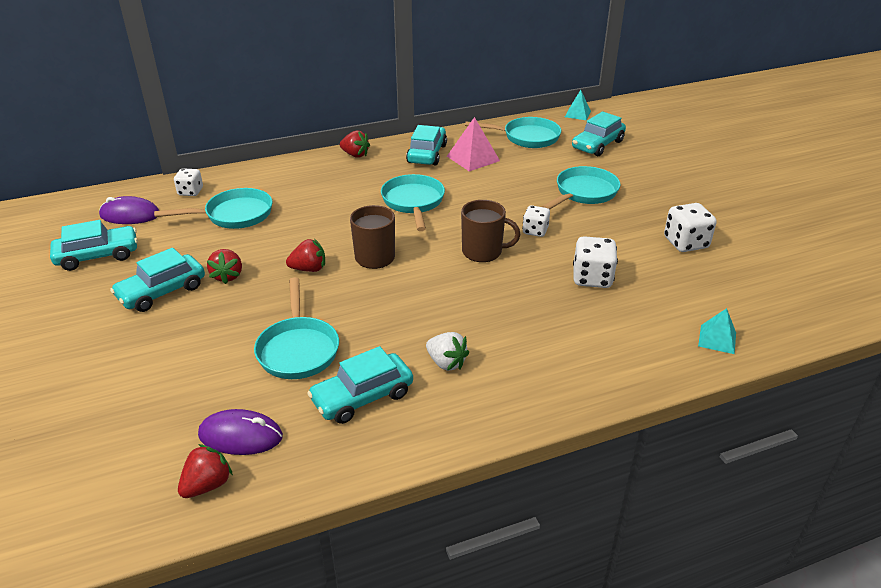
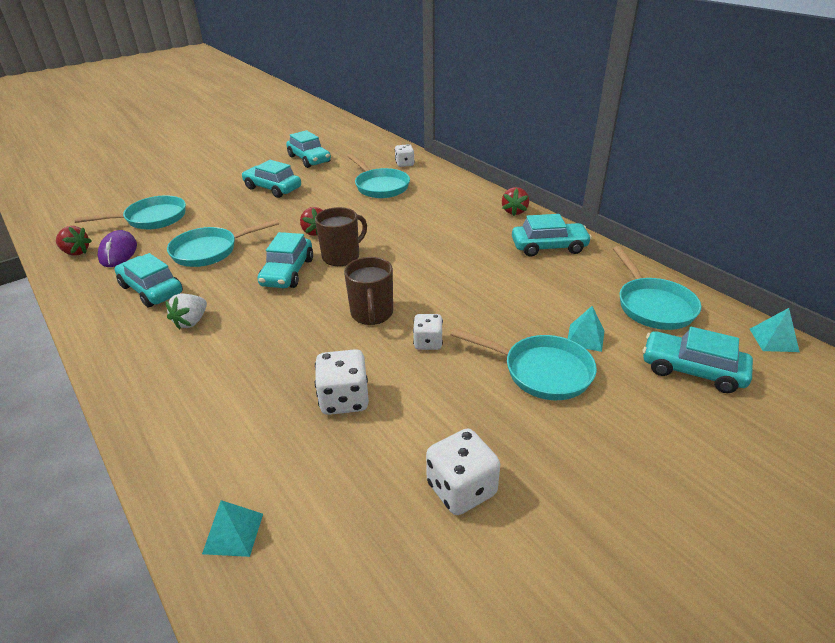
camera: 75 degrees right, 0 degrees up
(130, 215) = (362, 154): purple mouse -> none
(227, 276) = (297, 204): red strawberry -> none
(384, 293) = (288, 272): none -> turquoise car
(413, 202) = (444, 258): turquoise pan -> turquoise pan (151, 219)
(473, 158) = (563, 276): pink pyramid -> none
(553, 169) = (585, 337): none -> turquoise pyramid

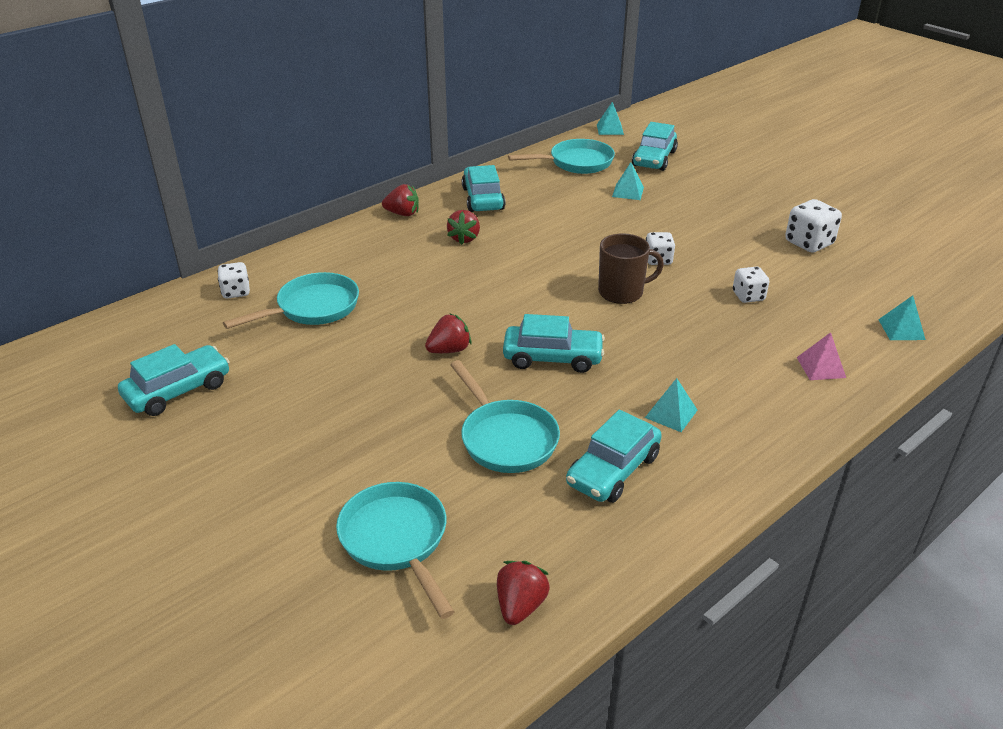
camera: 95 degrees left, 0 degrees up
(118, 252) = (515, 545): purple mouse -> none
(191, 322) = (671, 413): white strawberry -> turquoise pyramid
(200, 430) = (821, 367): none -> pink pyramid
(272, 188) = (295, 413): turquoise car -> none
(342, 256) = (511, 321): brown mug -> none
(344, 399) = (748, 296): white dice -> white dice, size x0.65
(473, 237) = (464, 238): none -> red strawberry
(541, 371) = (677, 211): turquoise pan -> none

